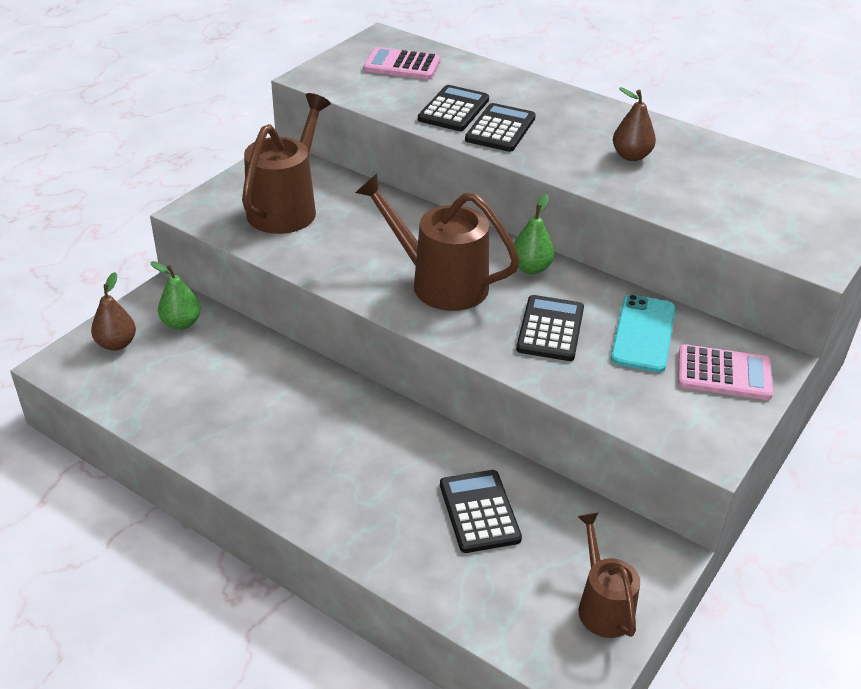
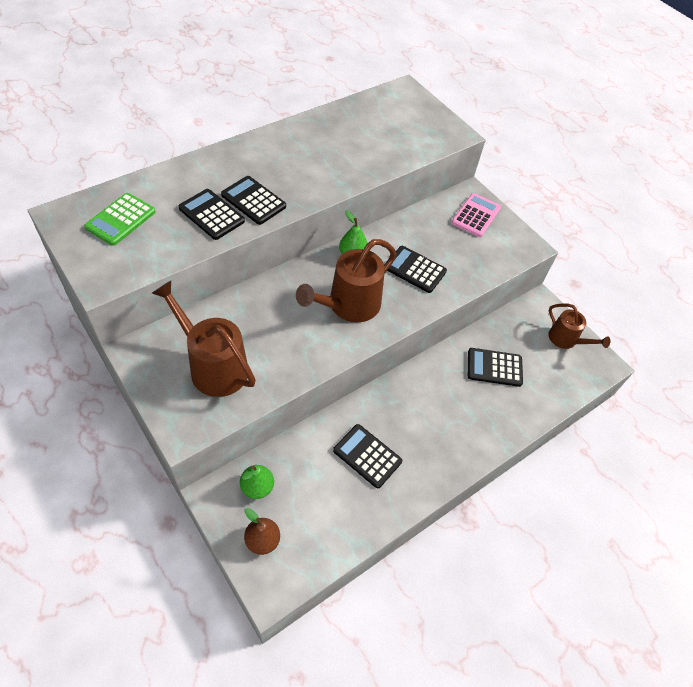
camera: 75 degrees left, 15 degrees up
(258, 403) = (367, 456): none -> black calculator
(402, 65) = (120, 219): pink calculator -> green calculator
(602, 605) = (566, 340): brown watering can -> brown watering can turned 135 degrees counterclockwise
(631, 156) = (321, 155): brown pear -> none
(643, 333) = (433, 232): turquoise phone -> none

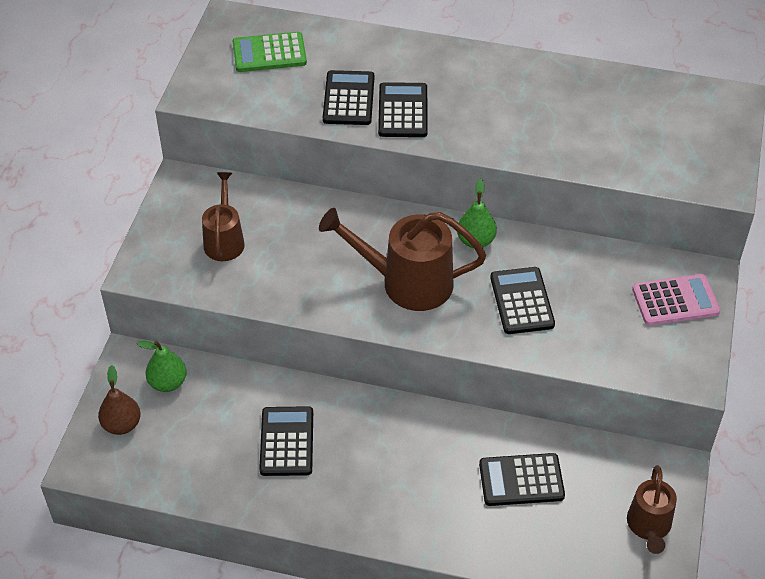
camera: 55 degrees right, 5 degrees down
(213, 365) = (224, 240): brown watering can -> brown watering can, size x0.61
(494, 367) = (521, 480): black calculator -> black calculator turned 60 degrees counterclockwise

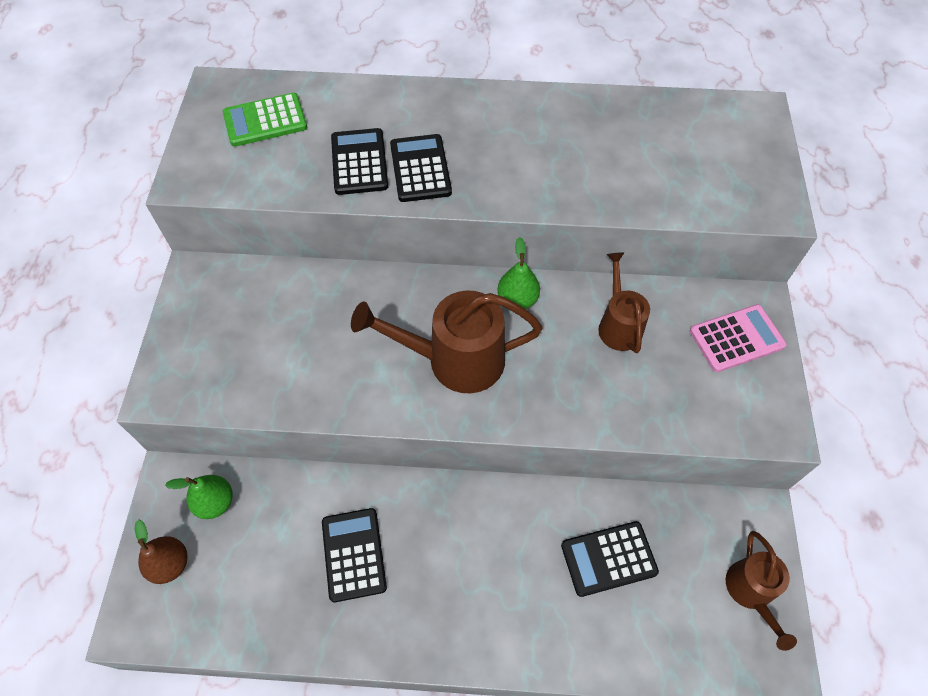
camera: 10 degrees left, 10 degrees up
(224, 240) = (249, 338): brown watering can -> brown watering can (618, 324)
(522, 301) = (580, 364): black calculator -> none

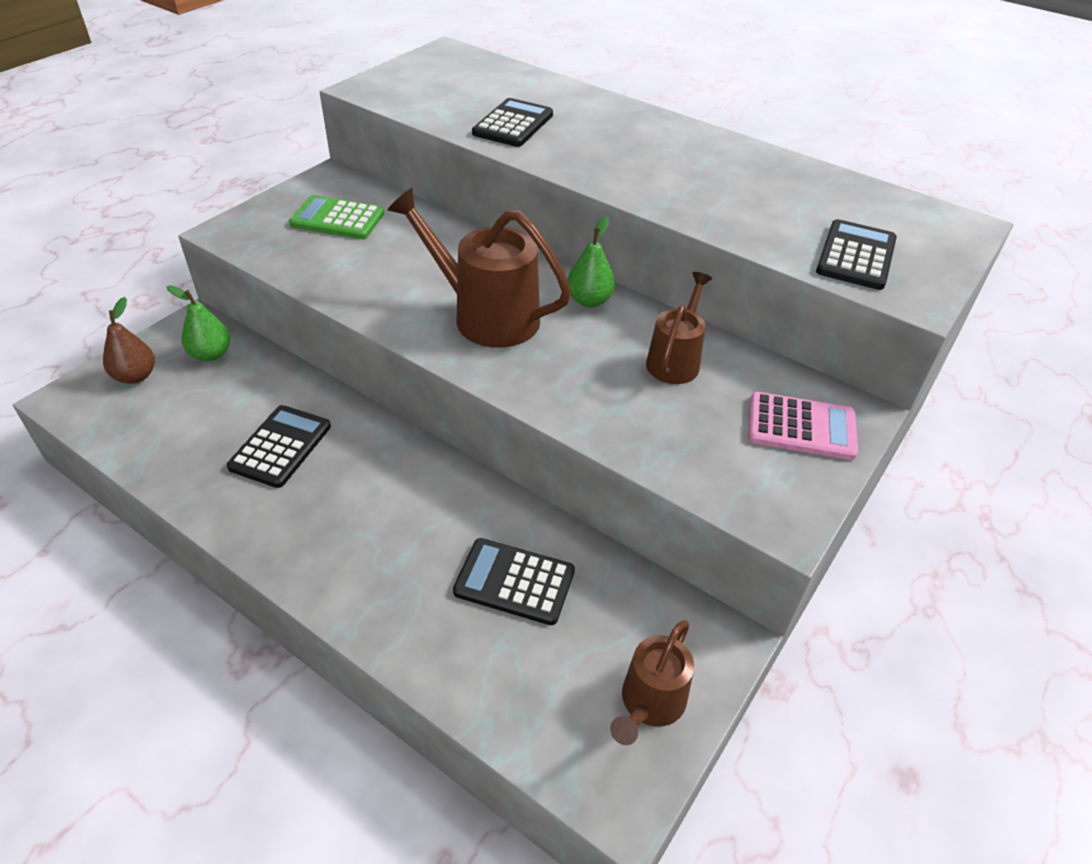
camera: 30 degrees right, 15 degrees down
(265, 121) = (463, 78): green calculator -> green calculator (337, 219)
(420, 169) = (562, 145): black calculator -> black calculator (856, 256)

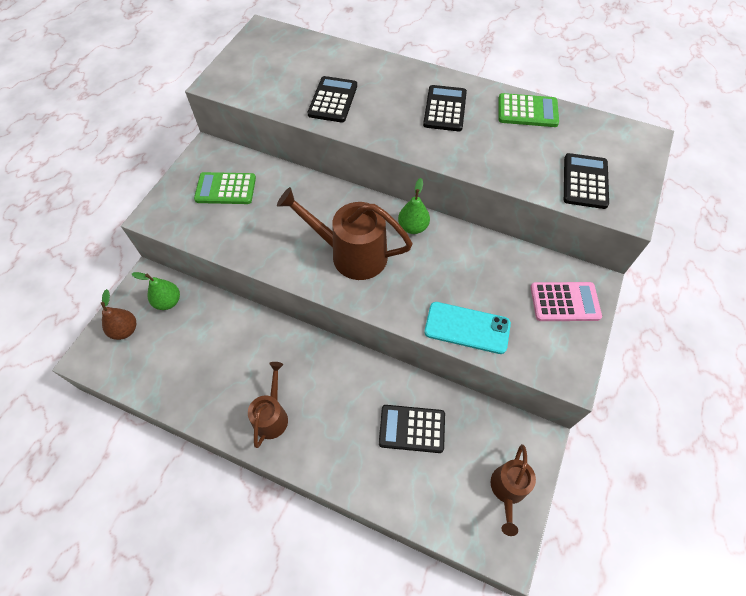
camera: 10 degrees left, 15 degrees up
(281, 447) = (240, 364): black calculator -> black calculator (445, 109)
(632, 431) = (467, 328): none -> turquoise phone
(675, 360) = (478, 265): brown watering can -> brown watering can (272, 415)
(789, 172) = (527, 111): none -> green calculator

